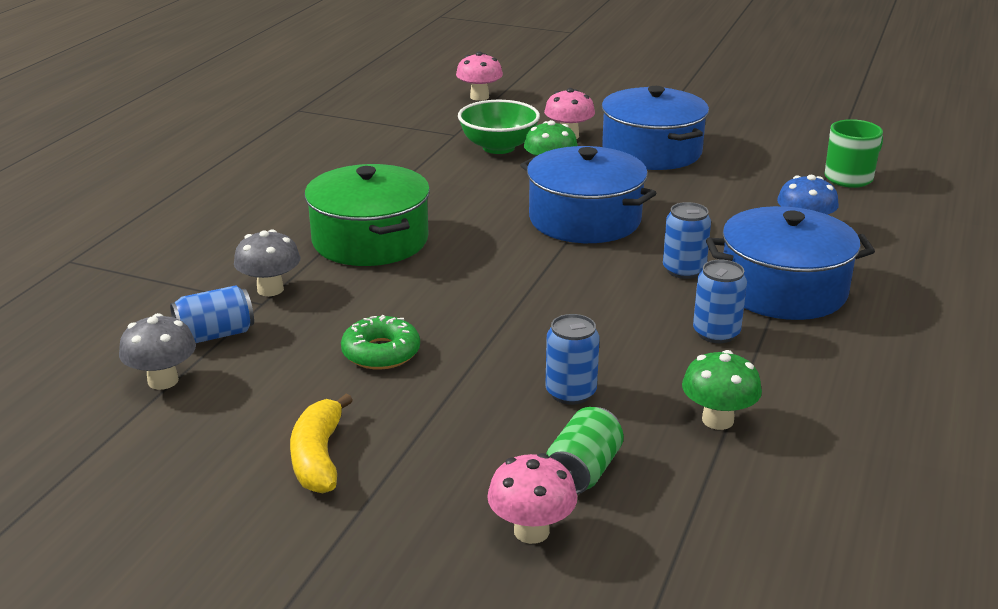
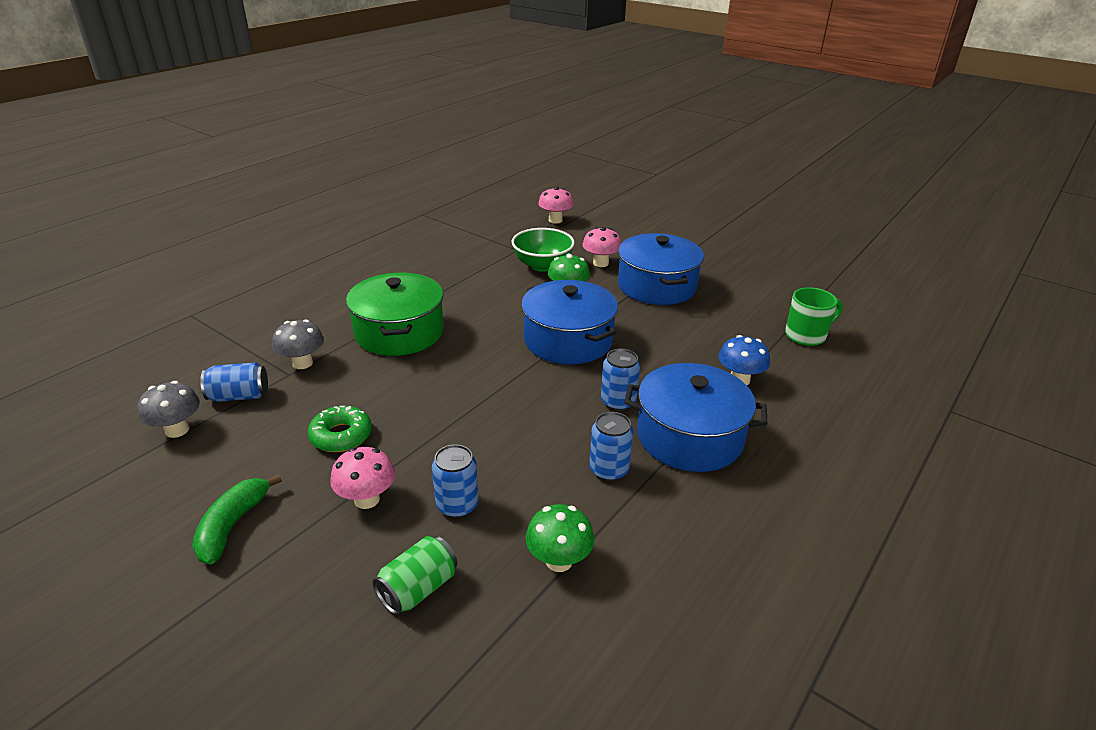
camera: 15 degrees right, 5 degrees up
(318, 457) = (233, 525): yellow banana -> green banana
(531, 531) = (340, 642): pink mushroom -> pink mushroom (367, 499)

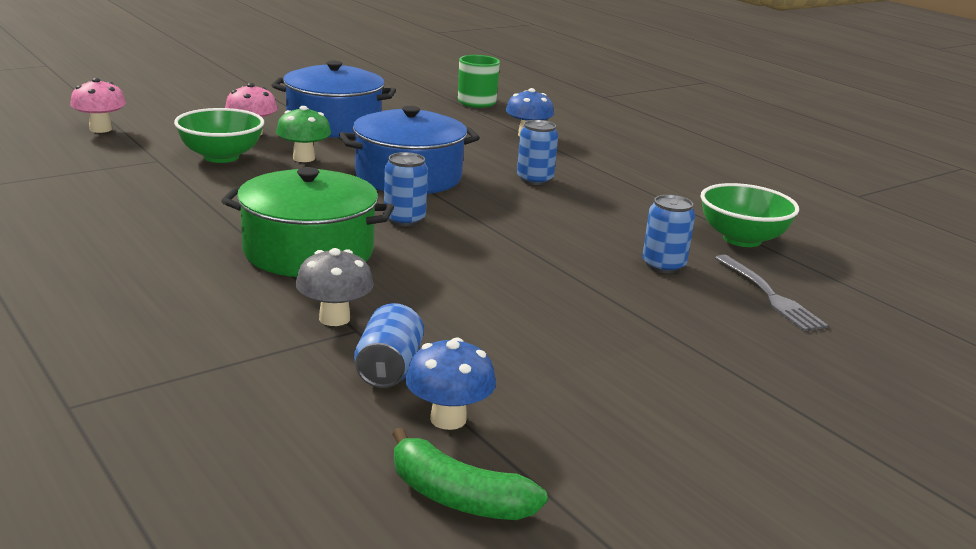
camera: 75 degrees left, 10 degrees down
(177, 430) = (448, 419): grey mushroom -> blue mushroom
(233, 525) = (666, 381): green banana -> green banana (457, 497)
(341, 436) = (523, 308): green donut -> none
(367, 499) = (642, 305): pink mushroom -> none
(418, 589) = (770, 296): green can -> grey fork
(559, 561) = (742, 239): green mushroom -> green bowl
(608, 470) = (633, 202): blue can -> blue can (404, 219)
(689, 436) = (599, 168): blue pot -> none

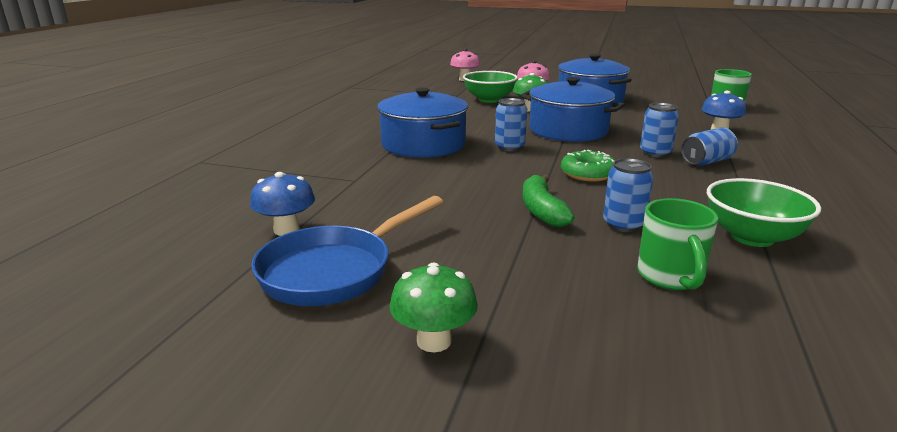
camera: 55 degrees right, 0 degrees up
(308, 251) = (423, 144): green pot -> blue pot
(334, 318) = (359, 172): grey mushroom -> none
(388, 368) = (323, 199): blue can -> blue can (706, 162)
(457, 497) = (201, 259): green banana -> green banana (542, 210)
(537, 225) = (588, 174): none -> green donut
(592, 426) = (334, 271): none -> blue pan
(770, 296) = (670, 277): grey fork -> green mug
(775, 427) = (434, 341): none -> green mushroom

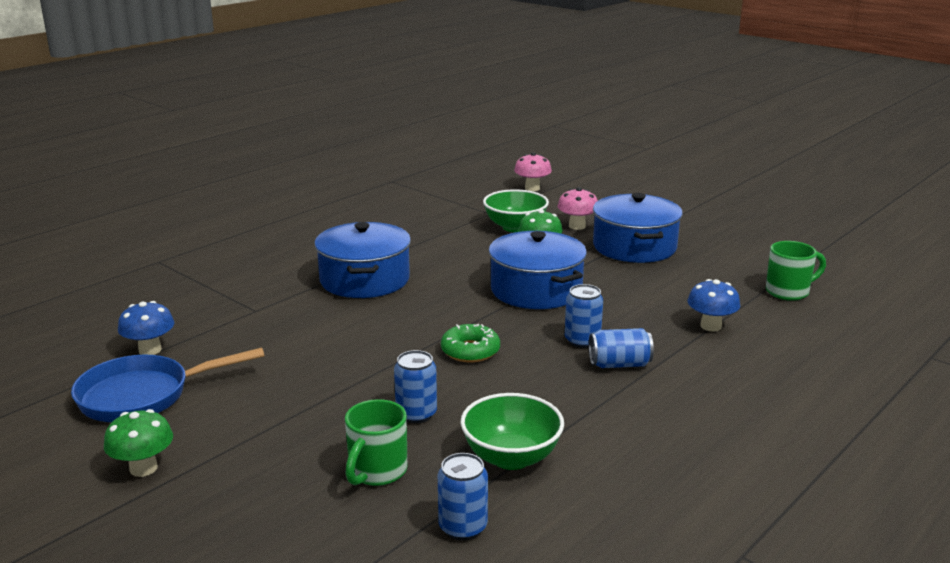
camera: 25 degrees right, 0 degrees up
(509, 147) = (442, 300): blue can -> blue can (463, 527)
(542, 210) = (367, 381): green banana -> none

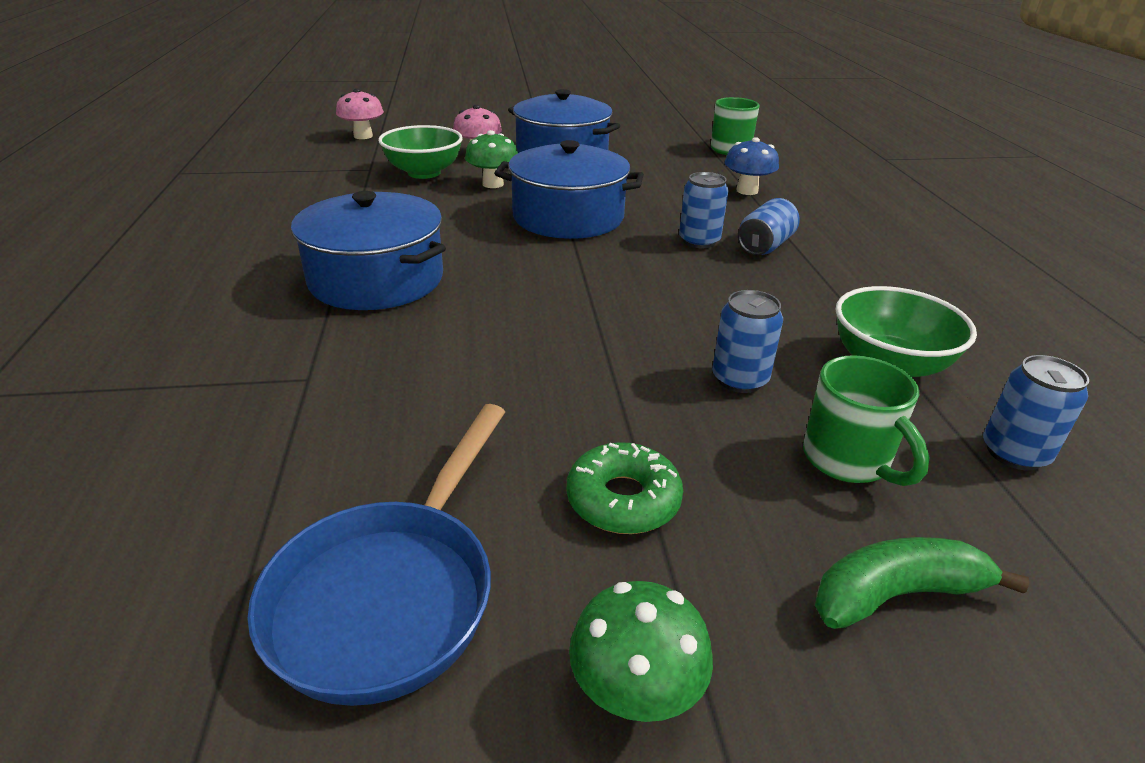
camera: 50 degrees left, 10 degrees up
(150, 350) = (250, 523): blue mushroom -> none
(274, 516) = (897, 594): none -> green banana
(470, 351) = (641, 294): green donut -> green donut (623, 500)

